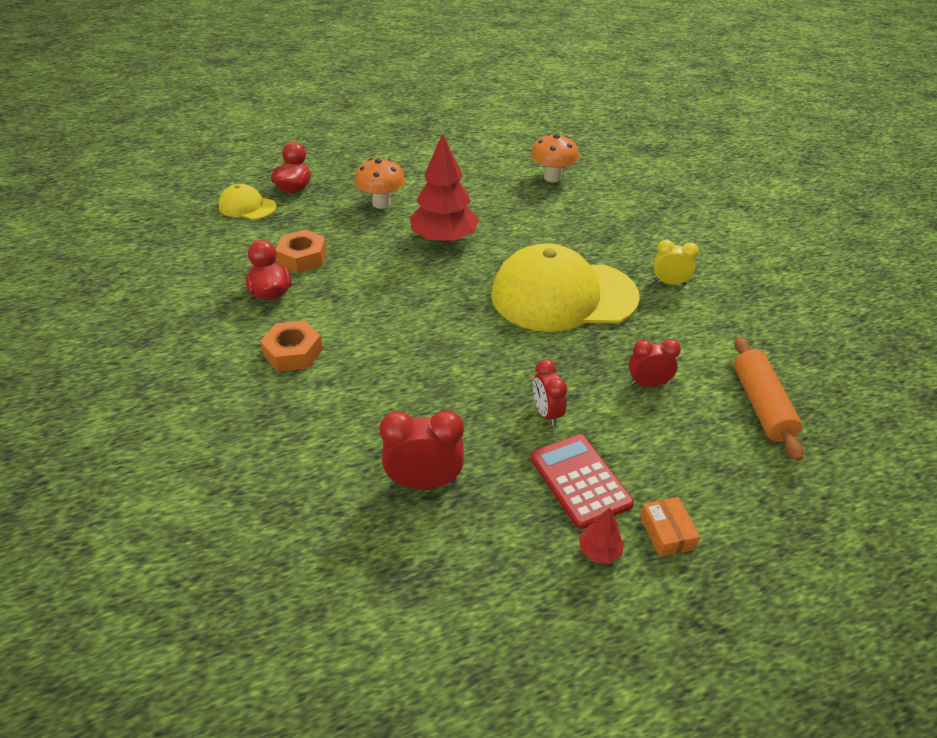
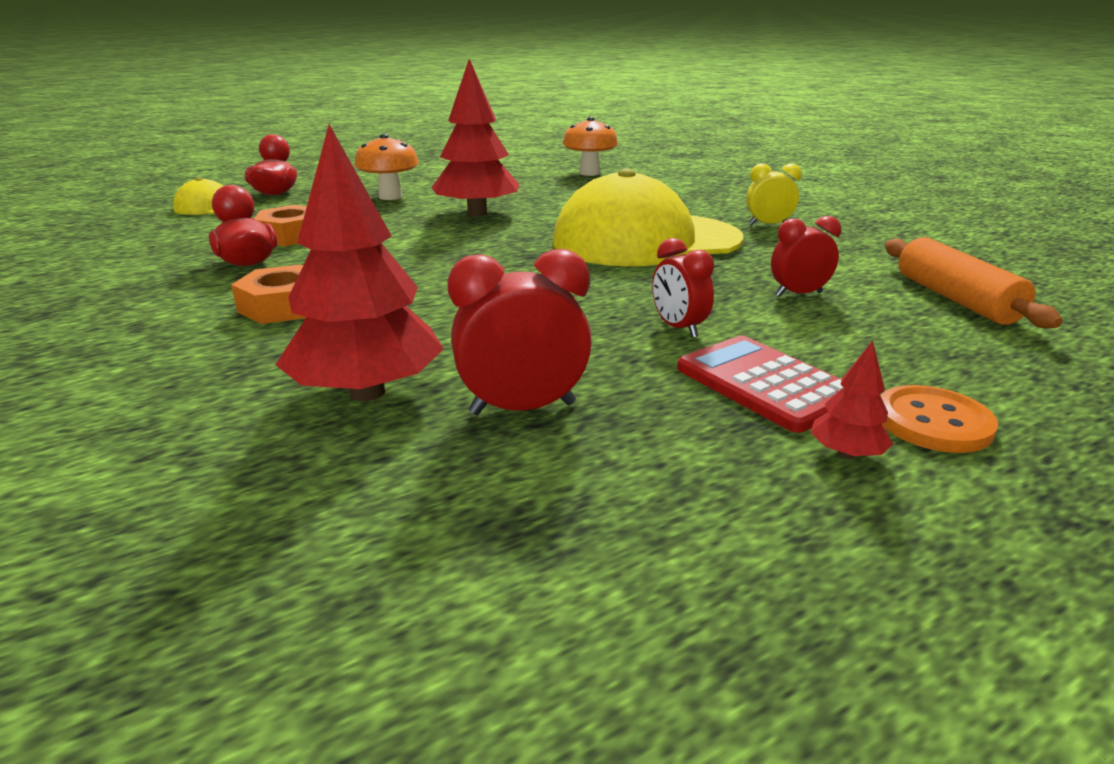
camera: 10 degrees left, 15 degrees down
(337, 453) = (367, 392): none -> red tree
(667, 533) = (933, 422): orange box -> orange button

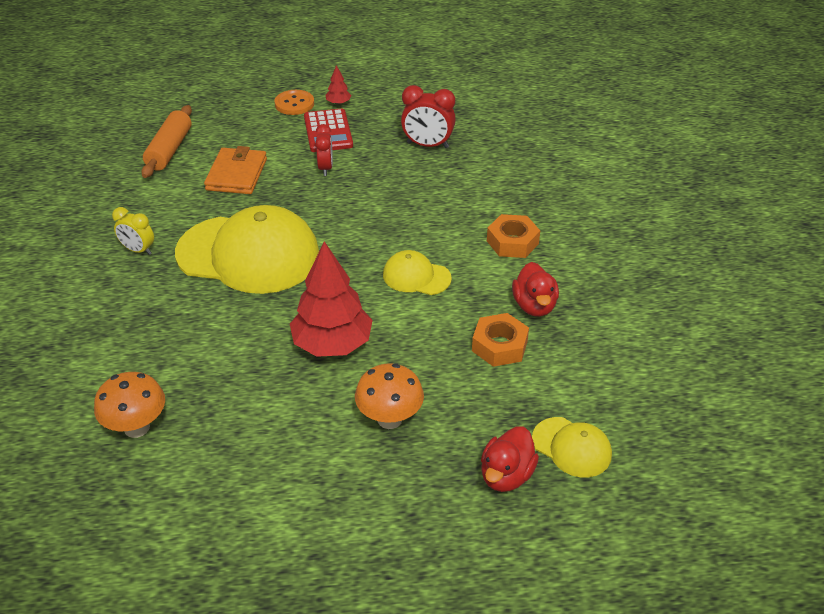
camera: 155 degrees left, 15 degrees up
(367, 392) = (483, 168): red tree -> none
(418, 258) = (416, 276): none -> yellow cap
(798, 294) = (236, 174): red clock -> orange wallet

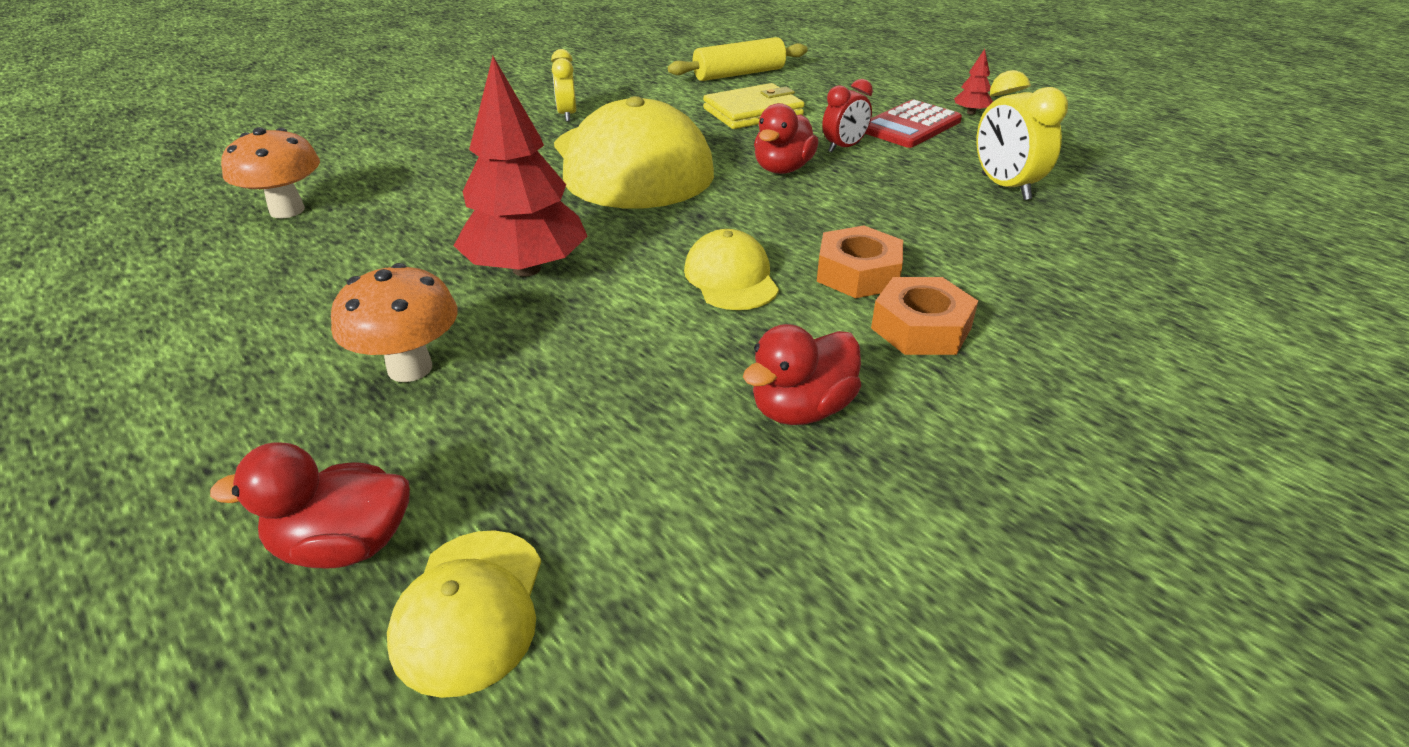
camera: 55 degrees right, 5 degrees down
(169, 150) = (739, 74): orange rolling pin -> yellow rolling pin
(236, 174) = (753, 112): orange wallet -> yellow wallet
(294, 104) = (921, 95): orange button -> none
(324, 202) = (782, 169): none -> red duck
(427, 145) = (1005, 187): red clock -> yellow clock
(499, 346) = (664, 410): orange nut -> orange nut (858, 273)

